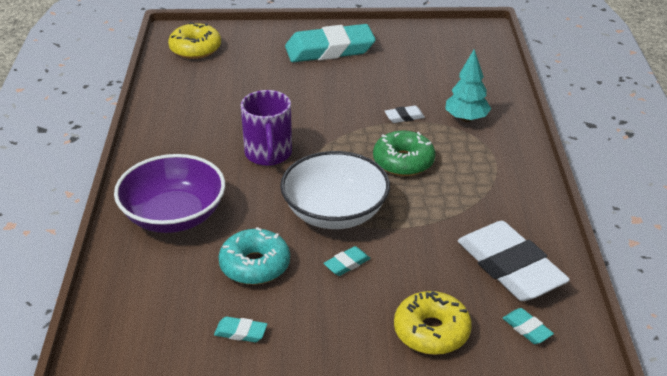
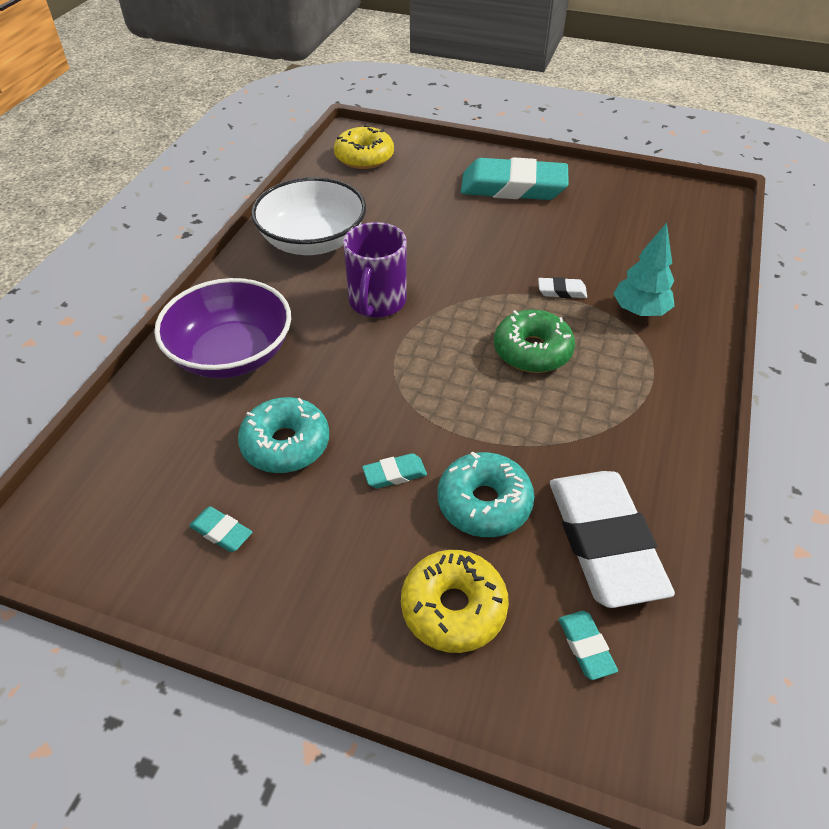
camera: 20 degrees right, 10 degrees up
(335, 212) = (415, 398): white bowl -> white bowl (313, 241)
(419, 265) = (484, 503): none -> turquoise donut

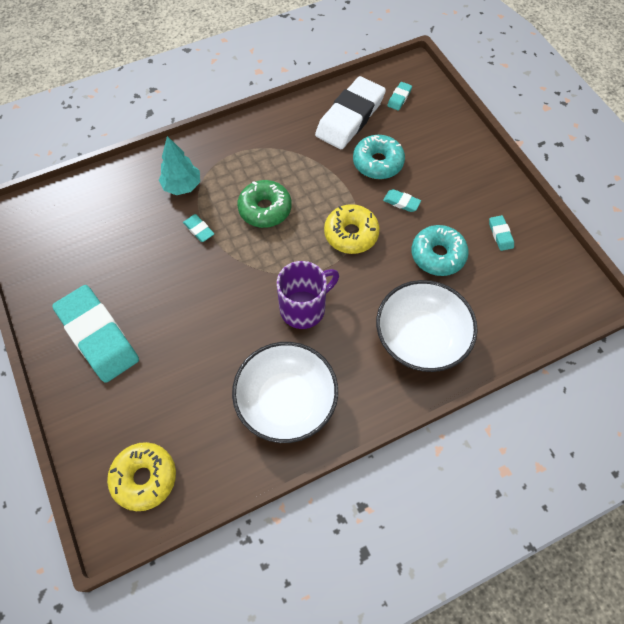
camera: 135 degrees left, 15 degrees up
(232, 354) = (421, 338): purple bowl -> white bowl
(453, 608) = (431, 139): yellow donut -> yellow donut (351, 234)
(561, 291) = (199, 229): white eraser -> turquoise eraser

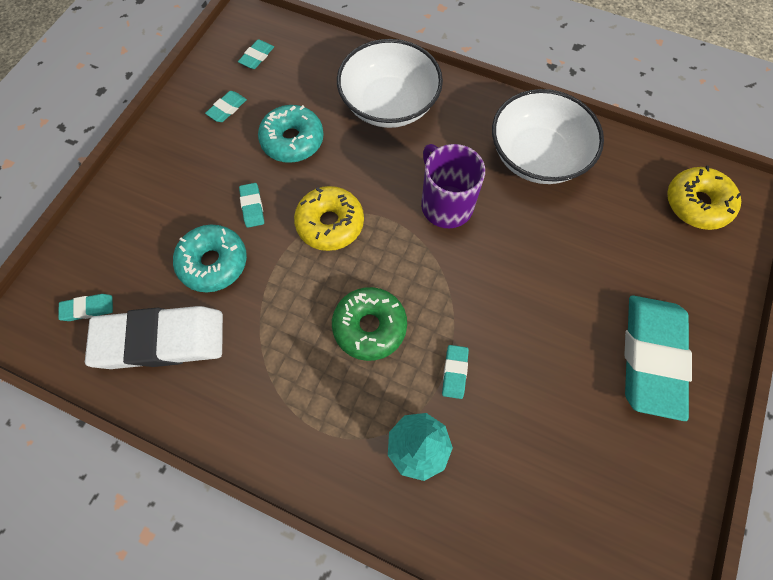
camera: 130 degrees left, 5 degrees up
(304, 308) = (445, 204): purple mug -> purple mug turned 45 degrees clockwise
(542, 282) = (257, 57): none -> turquoise eraser

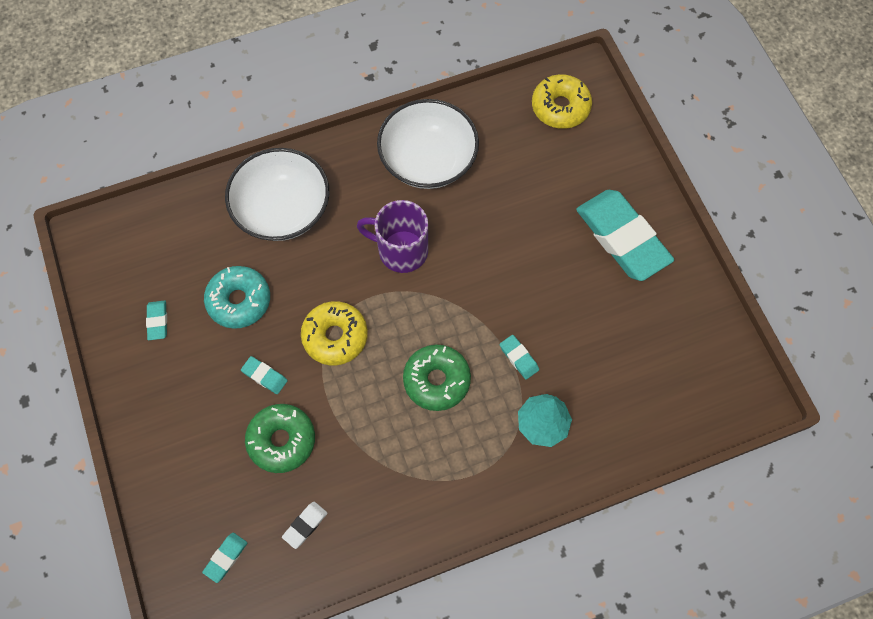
camera: 45 degrees left, 0 degrees up
(161, 340) = (305, 525): white eraser -> white eraser, size x0.40
(213, 263) = (282, 440): turquoise donut -> green donut
(257, 57) = (133, 259): turquoise eraser -> none

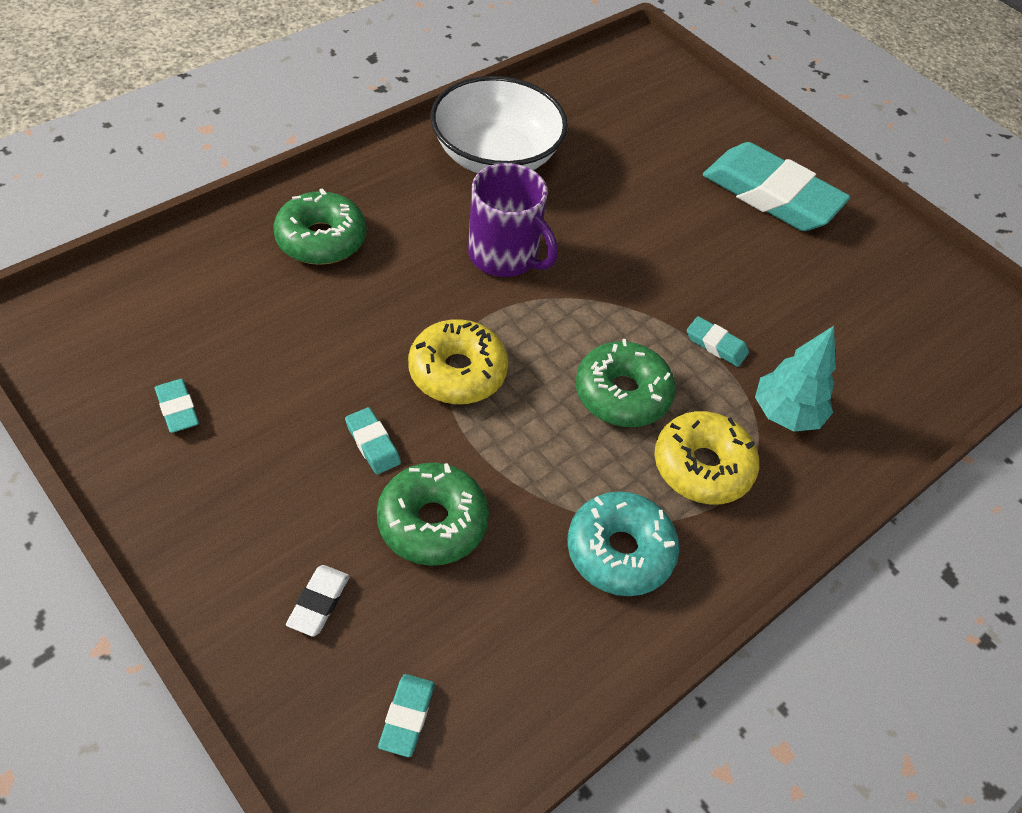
camera: 25 degrees left, 15 degrees down
(239, 301) = (298, 357): turquoise donut -> turquoise donut (619, 551)
(264, 376) = (372, 443): turquoise eraser -> turquoise eraser turned 45 degrees clockwise
(282, 209) = (321, 239): white bowl -> green donut
(305, 525) = (516, 631): white eraser -> white eraser (319, 602)
(401, 250) = (505, 256): purple mug -> purple mug turned 135 degrees counterclockwise
(560, 107) = (631, 82): yellow donut -> yellow donut (702, 466)

